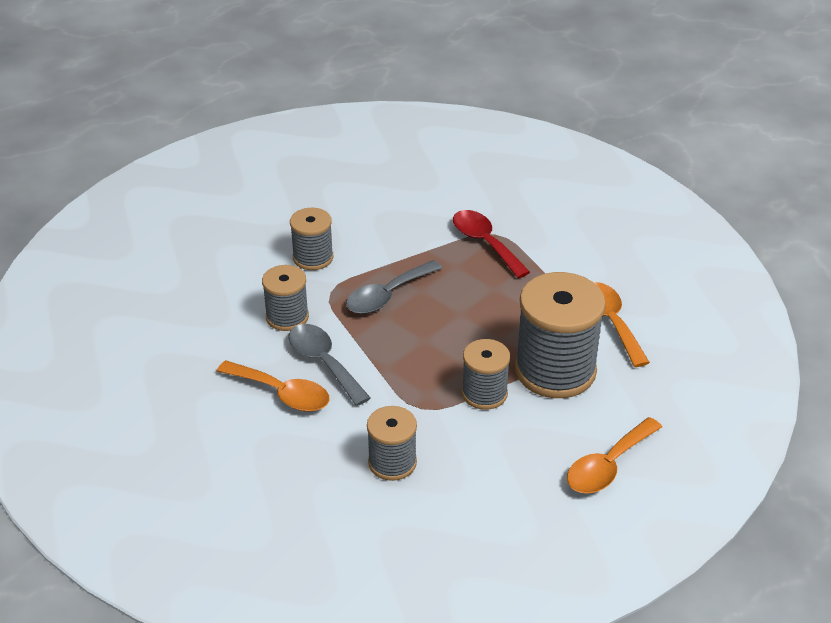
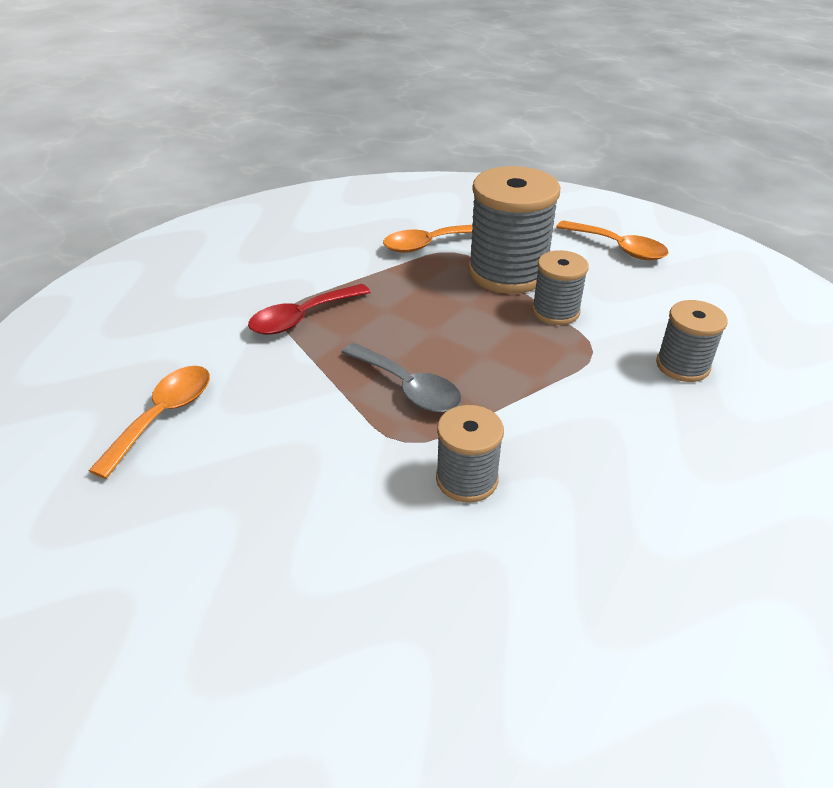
camera: 95 degrees left, 0 degrees up
(282, 393) = (618, 466): orange spoon -> orange spoon (163, 416)
(313, 258) = (330, 466): grey spool -> none
(324, 362) = (547, 432): grey spoon -> none

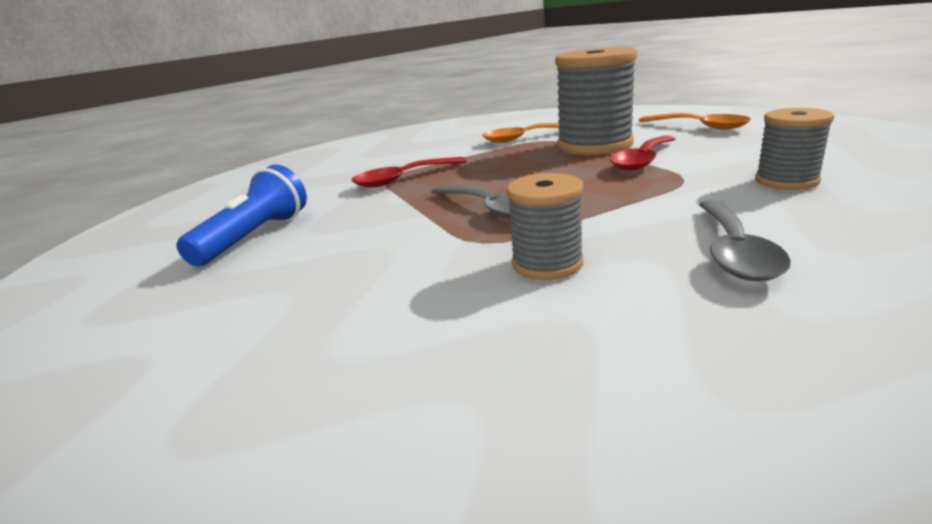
camera: 10 degrees right, 15 degrees down
(163, 416) = (255, 237): orange spoon -> blue flashlight
(555, 311) = (642, 160): grey spool -> red spoon
(623, 472) = (735, 252): none -> grey spoon

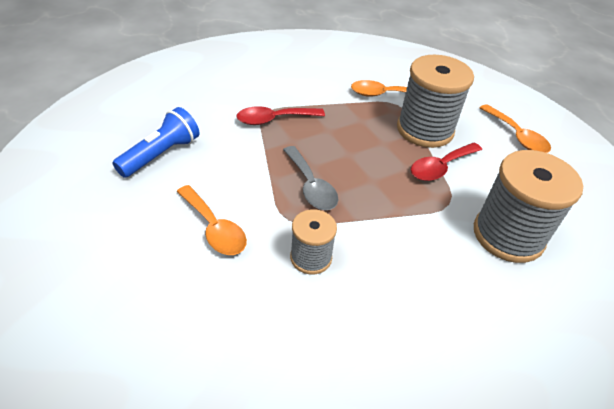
camera: 10 degrees right, 20 degrees up
(373, 277) = (214, 228): none -> orange spoon
(735, 252) = (415, 292): grey spoon -> none
(786, 181) = (508, 235): grey spool -> grey spool, size x1.80

